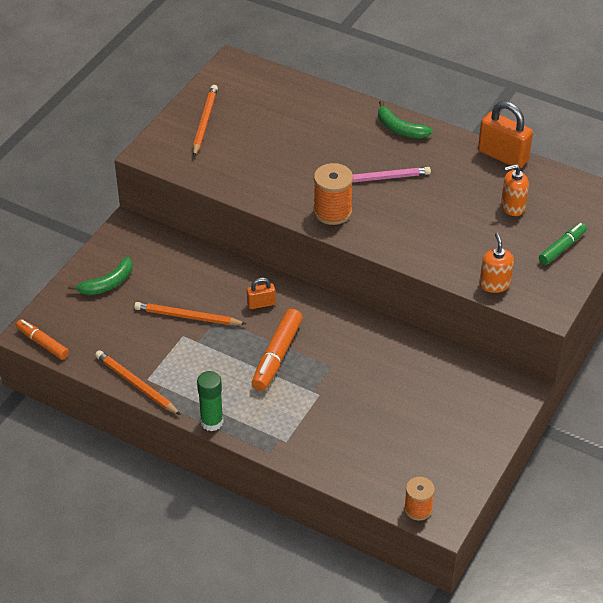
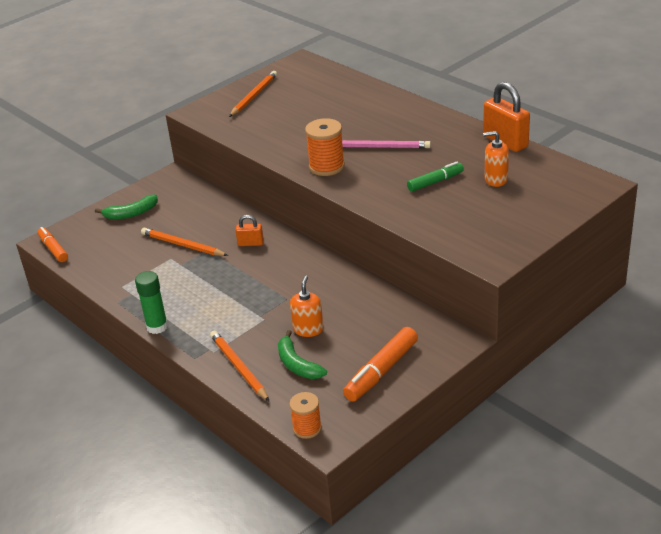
camera: 20 degrees right, 10 degrees down
(136, 384) = (110, 289): orange pencil -> orange pencil (239, 367)
(277, 356) = (243, 284): orange marker -> orange marker (381, 371)
(400, 129) = (420, 114): green banana -> green banana (297, 364)
(494, 284) = (448, 236): orange soap dispenser -> orange soap dispenser (308, 329)
(562, 248) = (529, 215): green marker -> green marker (435, 182)

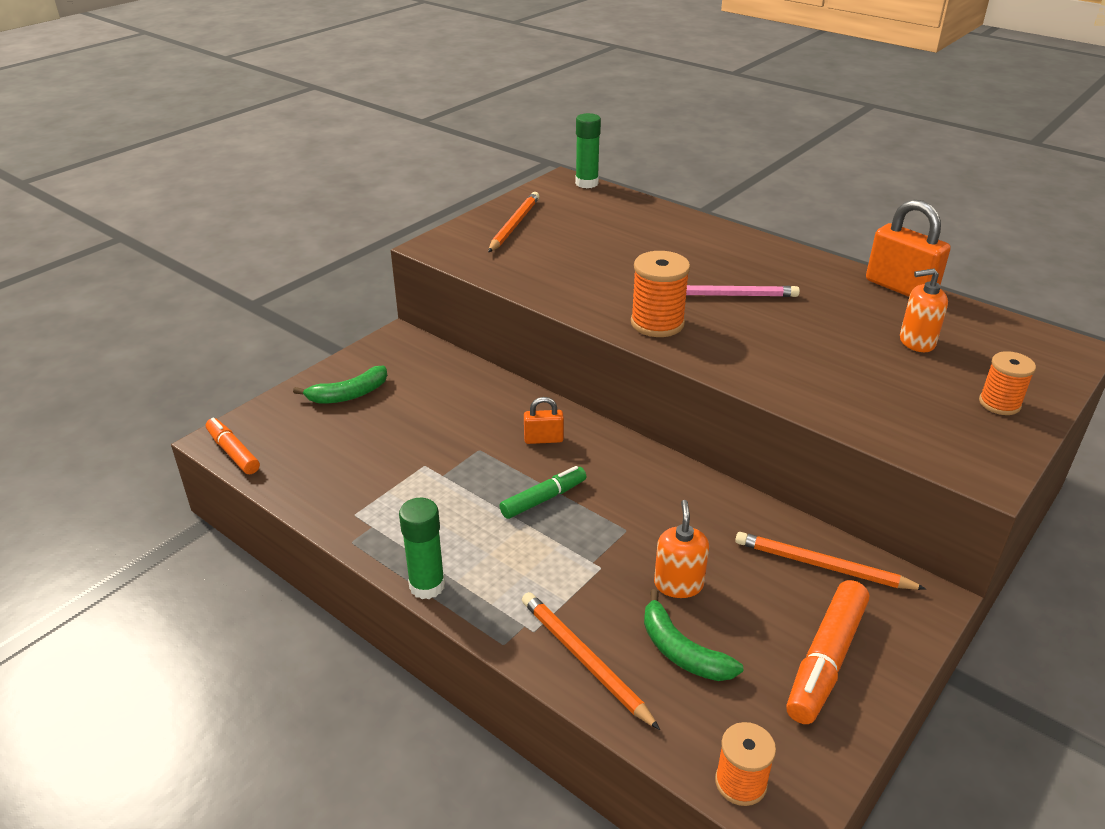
camera: 10 degrees left, 0 degrees up
(183, 245) = (439, 443): orange pencil -> orange pencil (823, 565)
(316, 62) = (586, 183): none -> green glue stick
(435, 182) = (829, 345): green marker -> green marker (543, 499)
(528, 220) = (999, 403): none -> orange spool

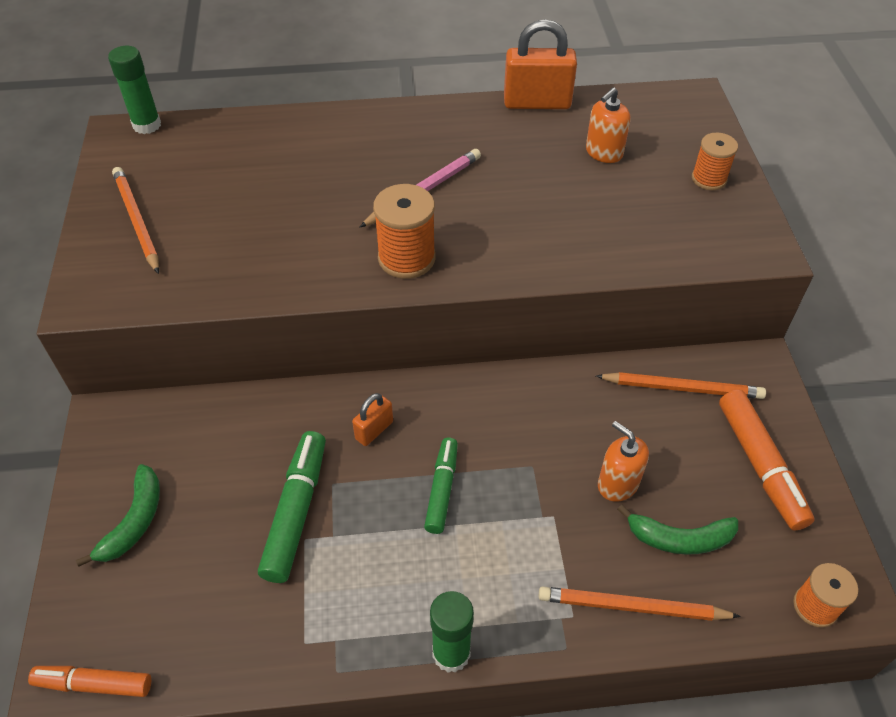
camera: 45 degrees left, 15 degrees up
(438, 448) = (296, 511): none -> green marker
(823, 565) = (682, 388): orange pencil -> orange pencil turned 150 degrees counterclockwise

